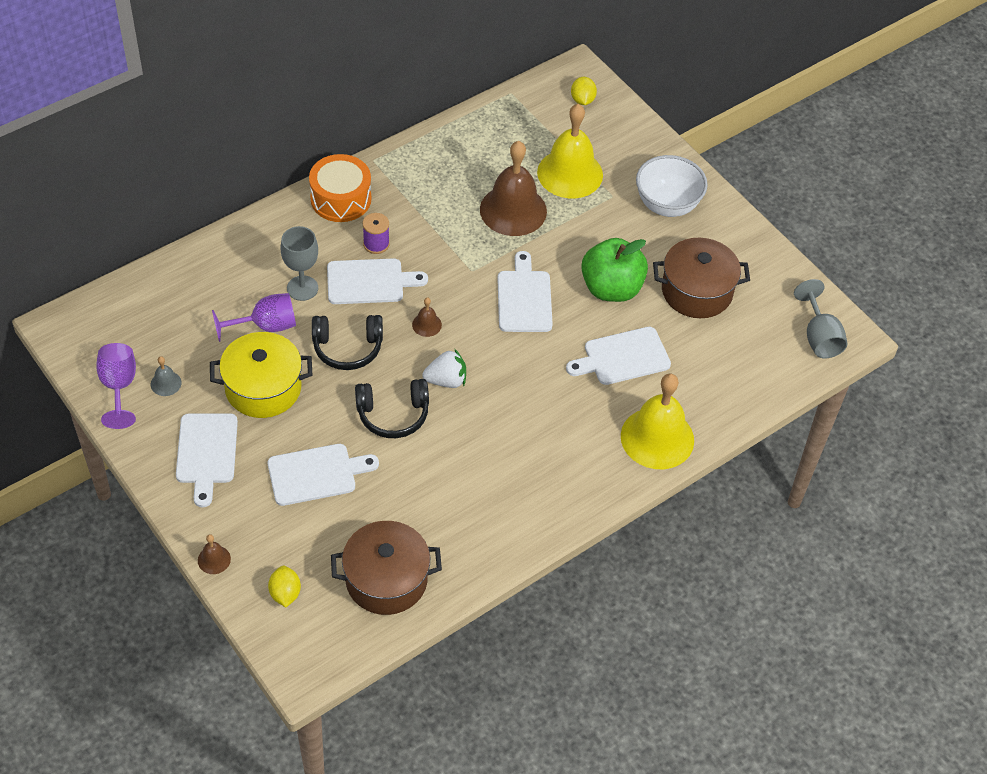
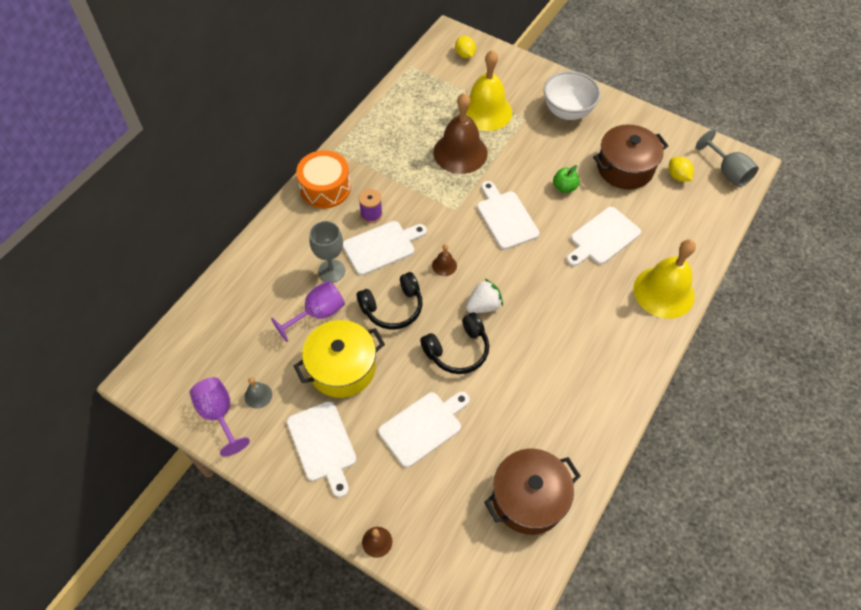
camera: 20 degrees left, 5 degrees up
(285, 593) = (453, 547): yellow lemon -> yellow lemon (677, 176)
(611, 288) = (564, 187): green apple -> green apple, size x0.49

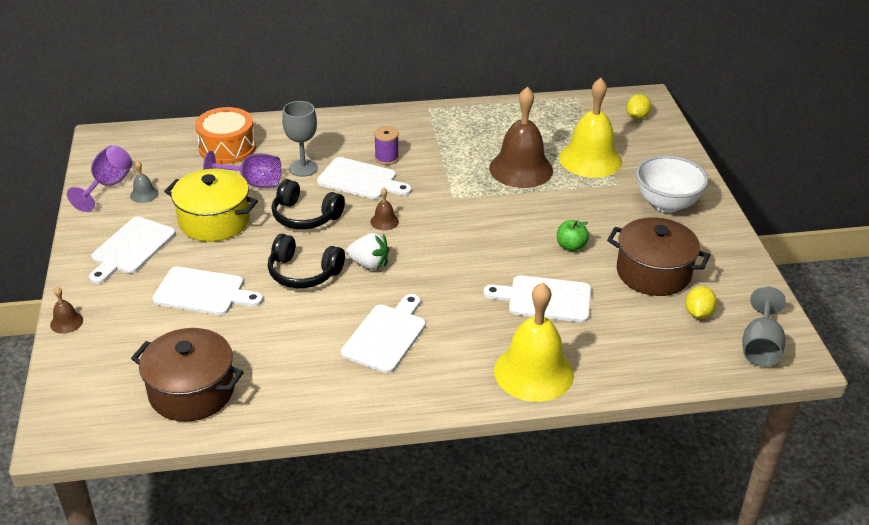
camera: 50 degrees right, 20 degrees down
(325, 188) = (382, 123): orange drum -> orange drum (227, 148)
(505, 217) = (484, 229): white cutting board -> white cutting board (386, 335)

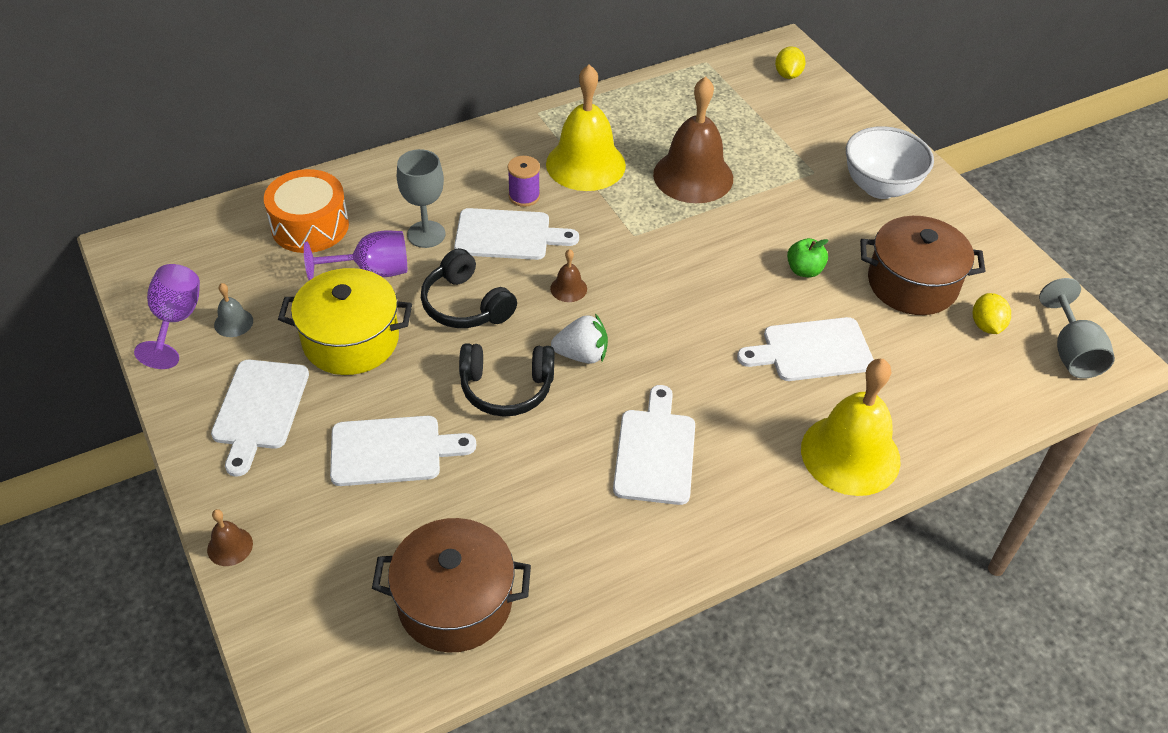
camera: 20 degrees left, 10 degrees up
(305, 216) = (466, 305): black headphones -> black headphones turned 45 degrees clockwise
(590, 159) = (765, 145): yellow bell -> yellow bell (585, 164)

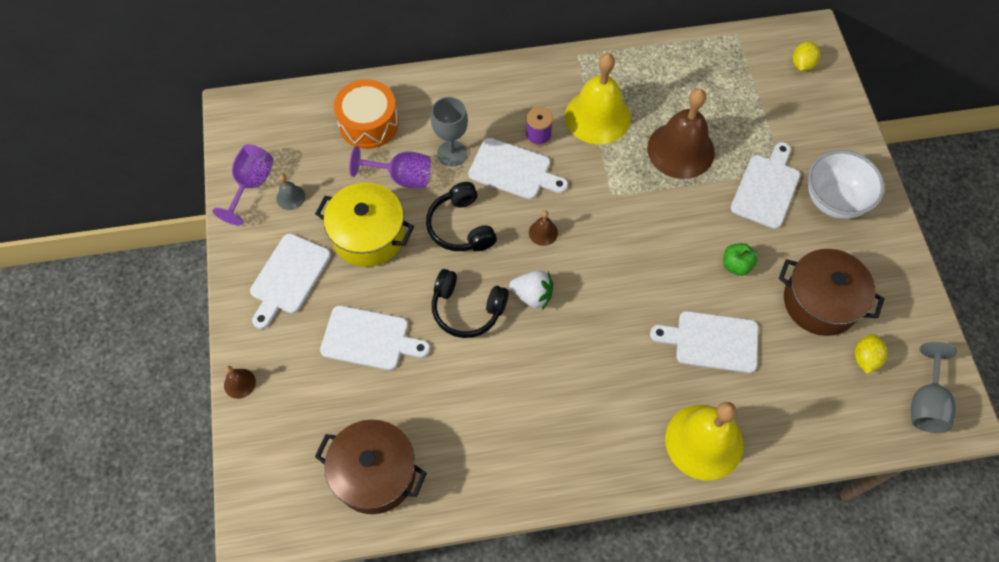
camera: 20 degrees right, 15 degrees up
(655, 452) = (557, 395): white cutting board -> white cutting board (766, 188)

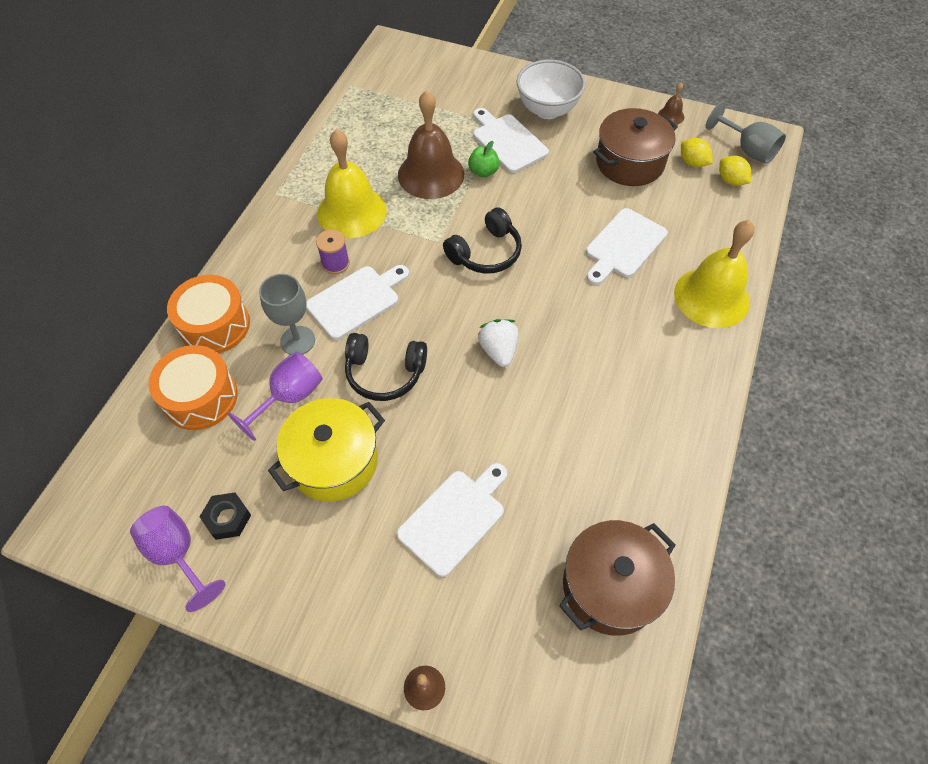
camera: 60 degrees left, 5 degrees down
(288, 277) = (326, 568): white cutting board -> none
(290, 197) = (227, 518): grey bell -> black nut
(431, 94) = (215, 325): none -> orange drum
(467, 309) = (478, 411): black headphones -> black headphones (485, 253)
(532, 295) = (498, 350): white strawberry -> white strawberry turned 60 degrees counterclockwise
(543, 232) = (439, 310): brown bell -> brown bell (671, 116)
(736, 265) = (564, 195): green apple -> green apple (483, 172)
(802, 64) = (413, 64): yellow lemon -> yellow lemon (730, 181)

